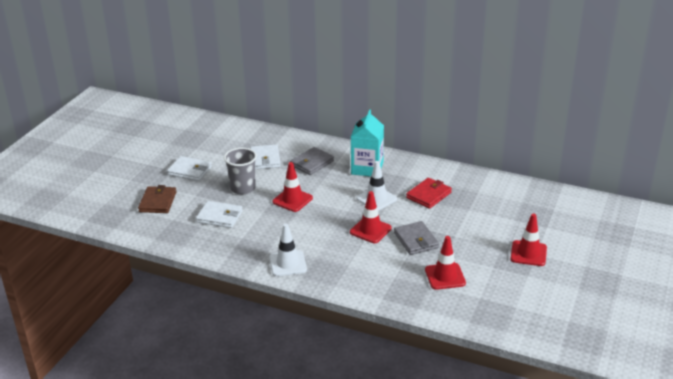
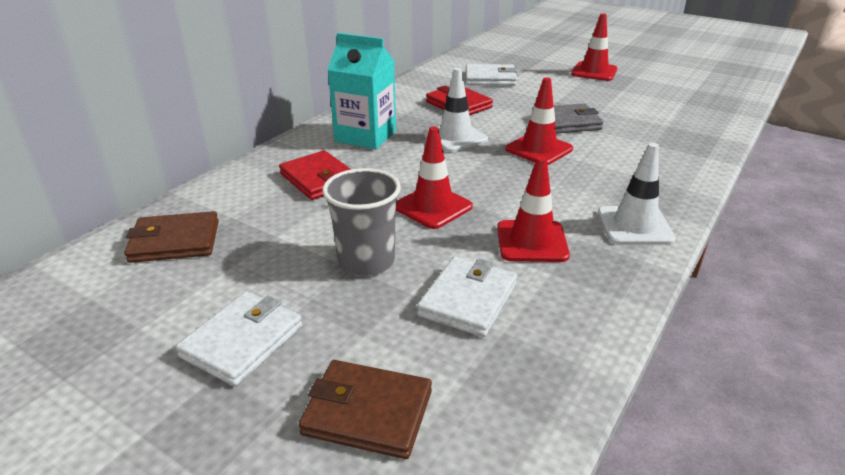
camera: 80 degrees left, 0 degrees up
(249, 140) = (175, 241): none -> brown wallet
(265, 159) = (269, 226): white wallet -> white wallet (490, 78)
(312, 163) = (319, 179): grey wallet -> red wallet
(445, 276) = (646, 115): red traffic cone -> red traffic cone (532, 241)

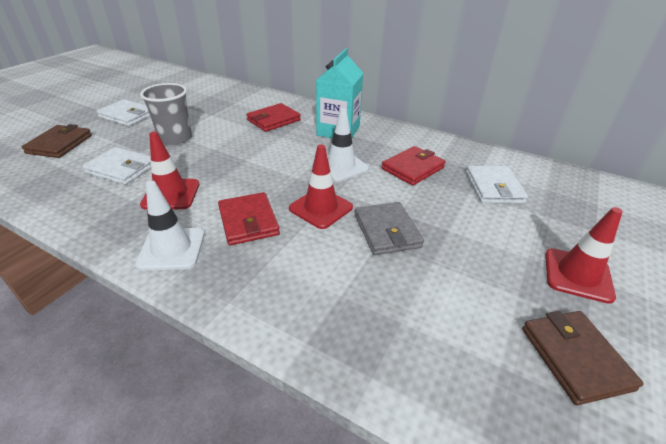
camera: 85 degrees right, 5 degrees up
(175, 241) = (215, 94): brown wallet -> brown wallet (575, 358)
(433, 207) = (229, 157): red traffic cone -> none
(572, 186) = (248, 221): none -> red wallet

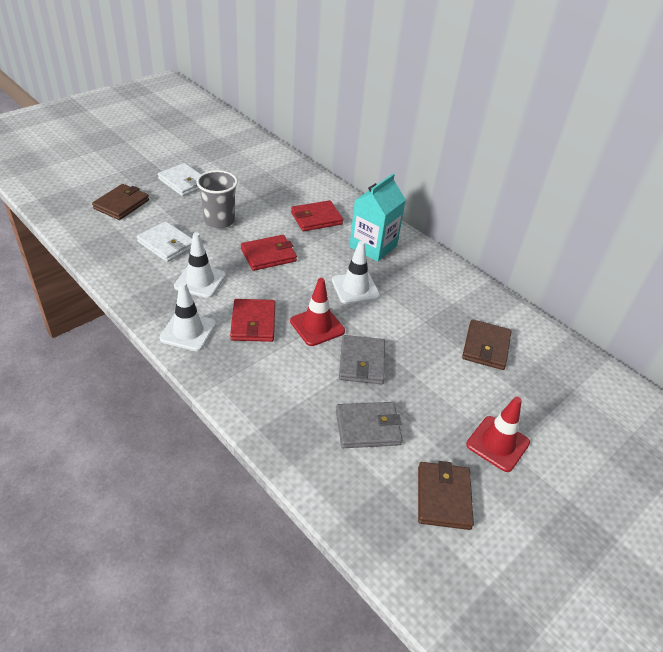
camera: 15 degrees right, 5 degrees up
(171, 194) = (200, 281): red traffic cone -> white traffic cone
(412, 168) = (421, 307): red wallet -> red wallet (268, 255)
(436, 299) = (368, 427): none -> grey wallet
(494, 187) = (486, 347): white wallet -> brown wallet

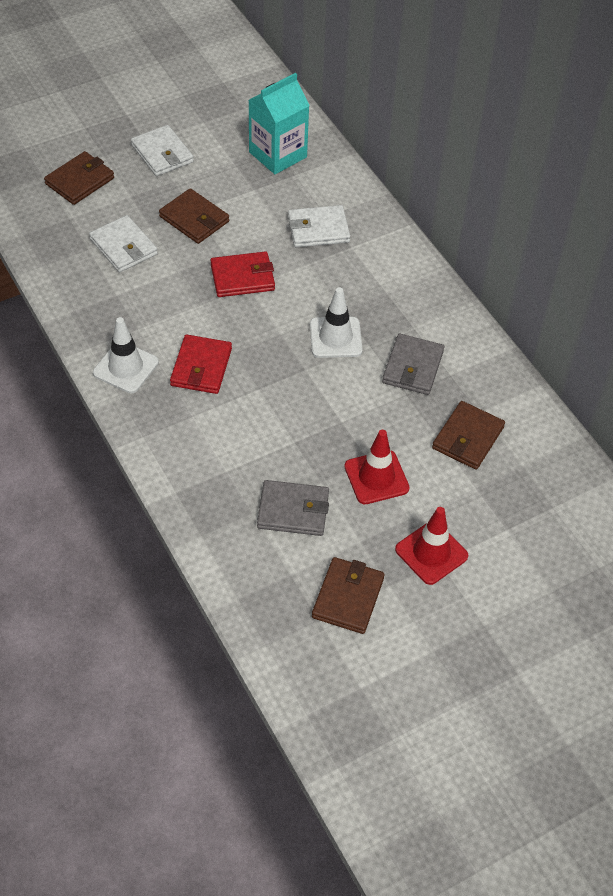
camera: 15 degrees right, 10 degrees up
(200, 281) = (152, 303): white traffic cone -> none
(219, 221) = (194, 219): grey cup -> brown wallet
(316, 218) = (318, 229): red wallet -> white wallet
(317, 326) = (274, 382): red traffic cone -> red traffic cone (376, 477)
(362, 362) = (312, 434): grey wallet -> grey wallet (413, 367)
(373, 246) = (378, 280): turquoise carton -> turquoise carton (278, 154)

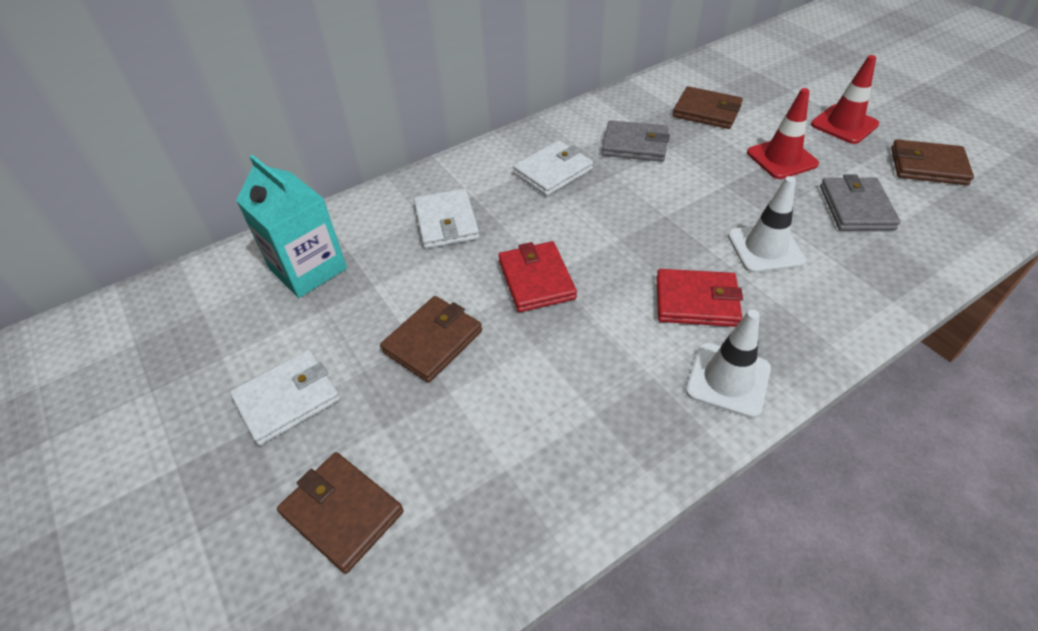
camera: 90 degrees left, 5 degrees down
(123, 247) = (496, 419): white wallet -> white wallet (553, 171)
(335, 337) = (612, 196): white traffic cone -> white traffic cone (765, 248)

